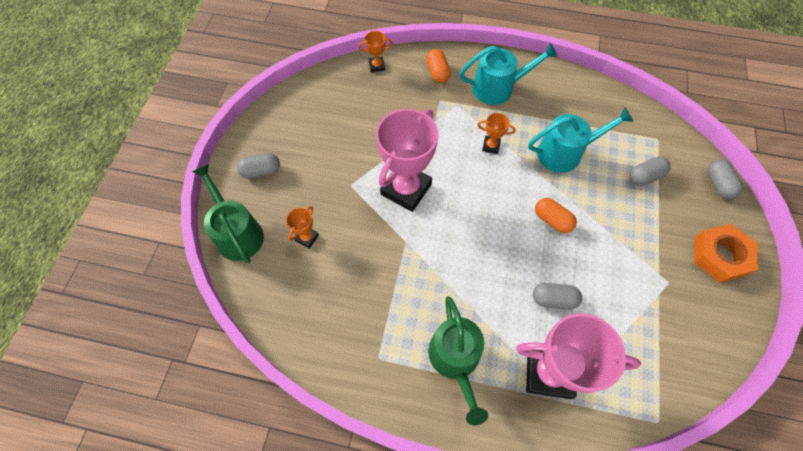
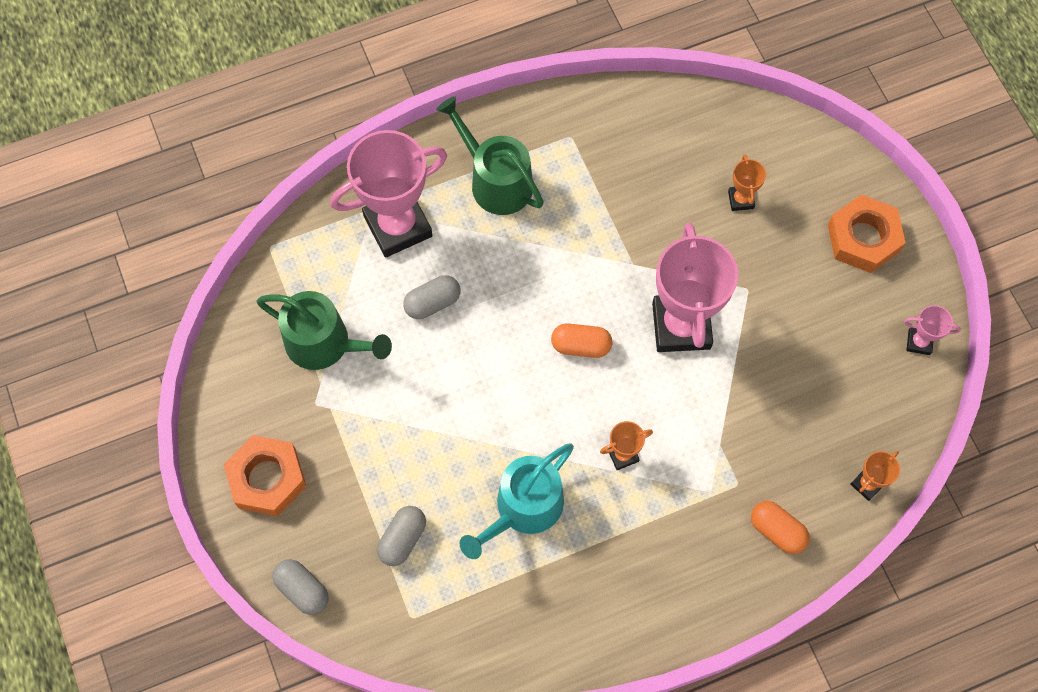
camera: 145 degrees right, 5 degrees up
(237, 233) = (817, 157): green watering can -> green watering can (324, 343)
(261, 171) = (863, 238): grey capsule -> orange nut
(288, 106) = (919, 342): none -> pink trophy
(498, 88) = (676, 561): turquoise watering can -> none
(552, 220) = (486, 398): orange capsule -> orange capsule (581, 346)

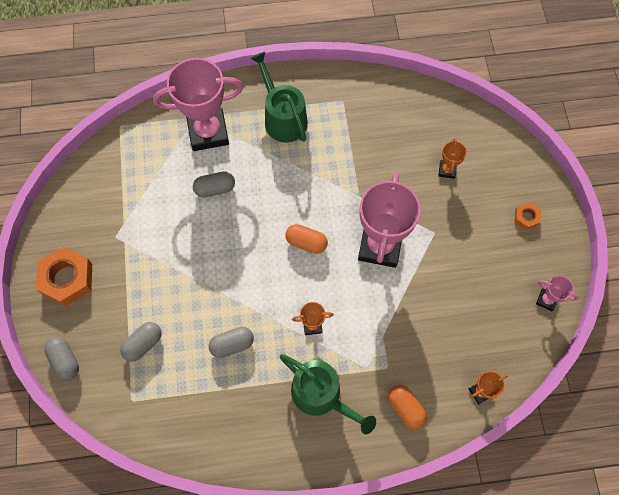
camera: 15 degrees right, 0 degrees up
(324, 343) = (135, 198): green watering can -> green watering can (321, 395)
(523, 508) = (232, 344): turquoise watering can -> grey capsule
(863, 238) = (526, 217): orange nut -> orange nut, size x0.50

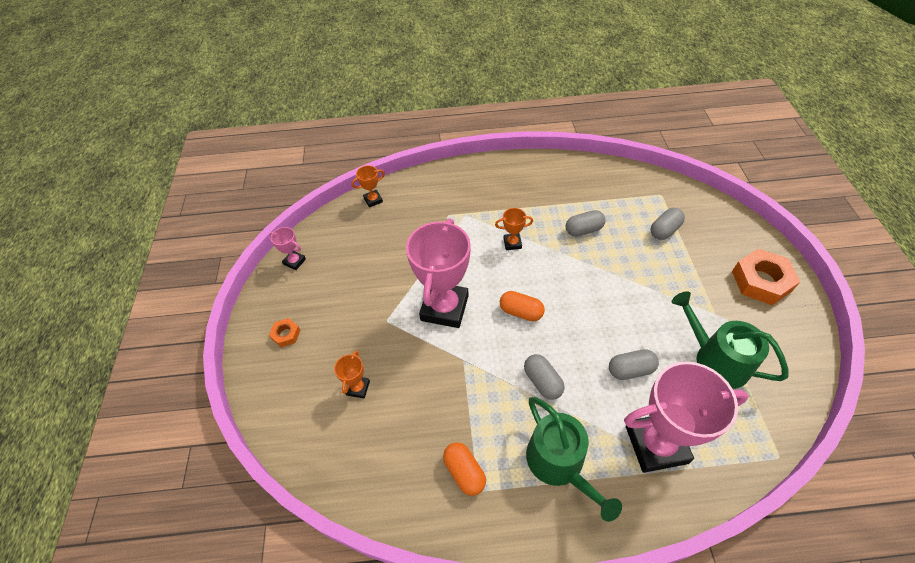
camera: 175 degrees left, 15 degrees down
(65, 361) = (730, 219): grey capsule -> grey capsule (542, 382)
(321, 395) = (503, 198): green watering can -> green watering can (715, 360)
(405, 408) = (435, 190): orange capsule -> orange capsule (464, 472)

